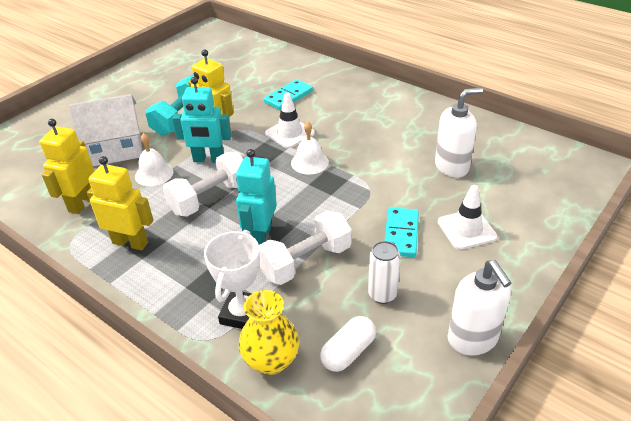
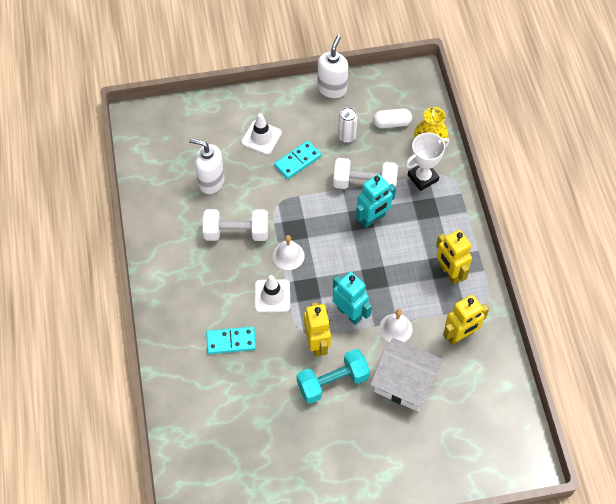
camera: 140 degrees left, 20 degrees up
(210, 198) = (377, 273): white dumbbell -> white dumbbell (236, 232)

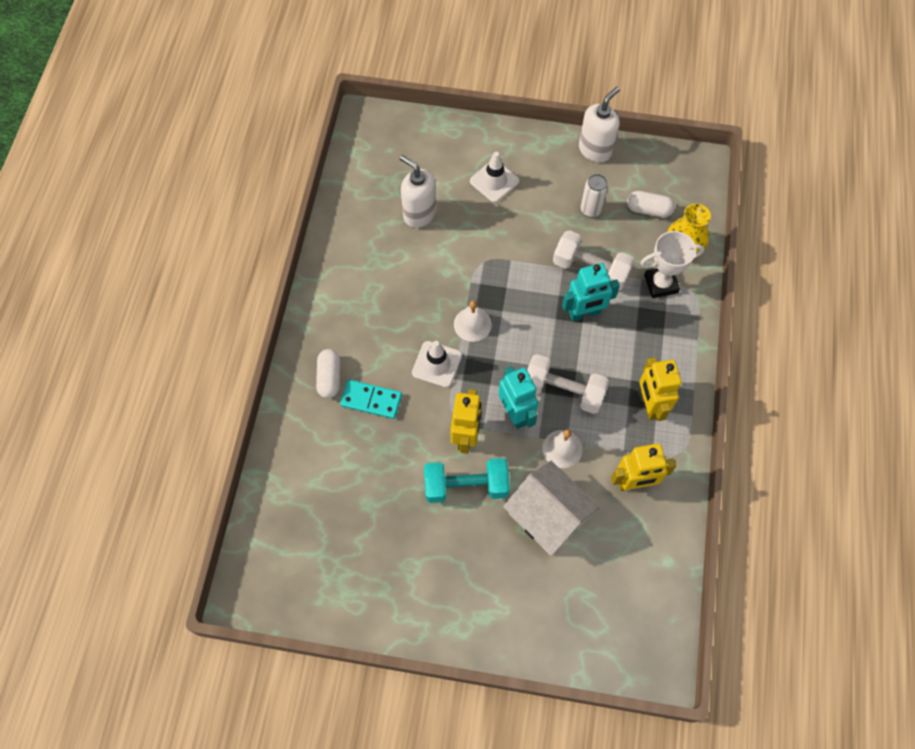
camera: 20 degrees right, 5 degrees up
(190, 335) = (329, 378): none -> white capsule
(236, 232) = (425, 279): white dumbbell -> white dumbbell (563, 391)
(297, 161) = (524, 220): turquoise domino -> none

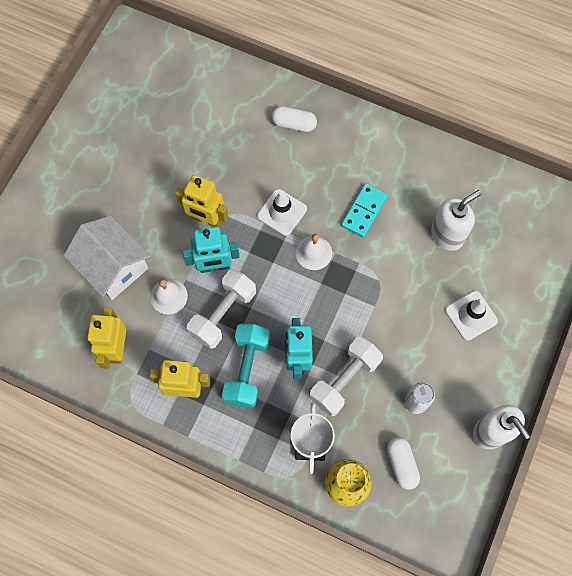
camera: 105 degrees right, 5 degrees up
(371, 400) = (263, 152): turquoise domino -> turquoise domino (364, 211)
(466, 486) = (162, 208): turquoise dumbbell -> turquoise dumbbell (247, 369)
(548, 516) = (113, 266): white house -> white house turned 75 degrees clockwise
(648, 210) = (401, 464): white capsule -> white capsule turned 45 degrees counterclockwise

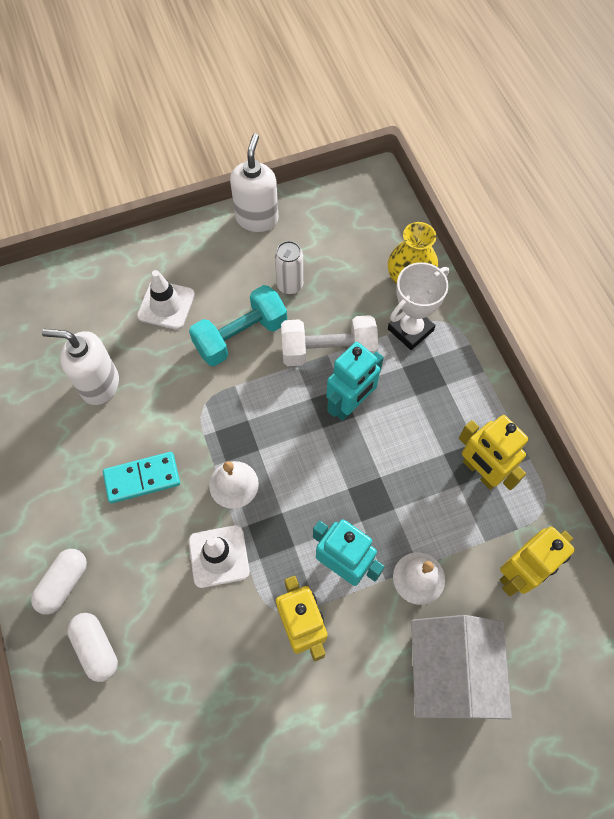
camera: 135 degrees left, 5 degrees down
(223, 314) = (380, 508): white dumbbell -> none
(247, 369) = (405, 436): turquoise dumbbell -> turquoise dumbbell (240, 336)
(401, 464) = (350, 256): white capsule -> white capsule (64, 583)

